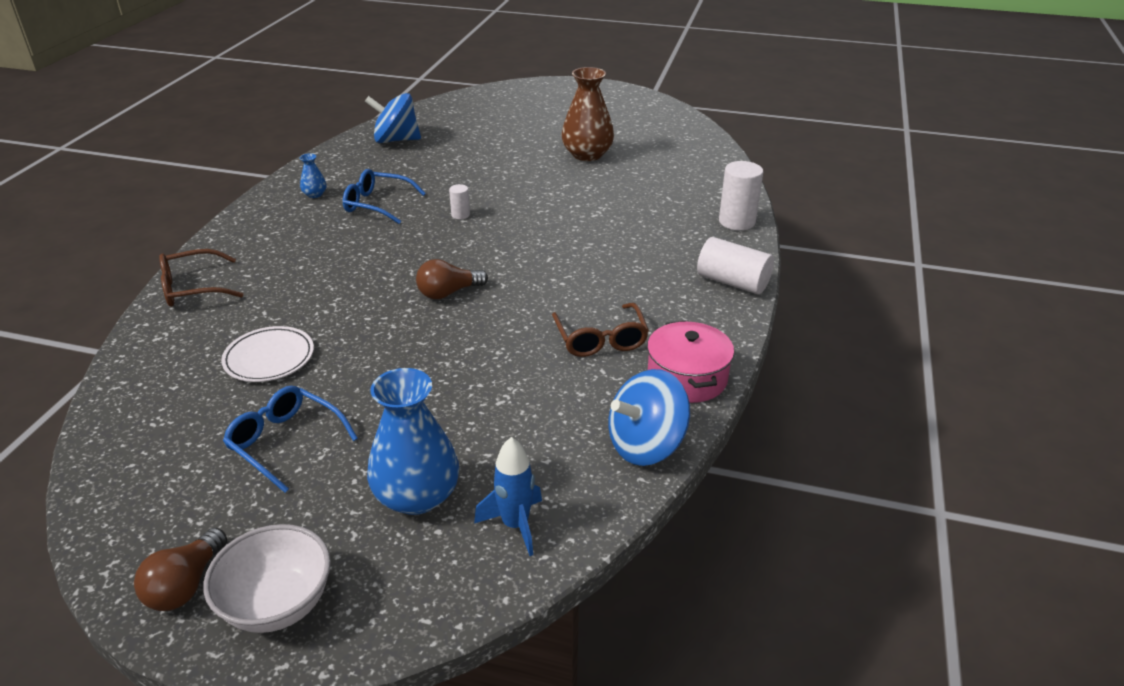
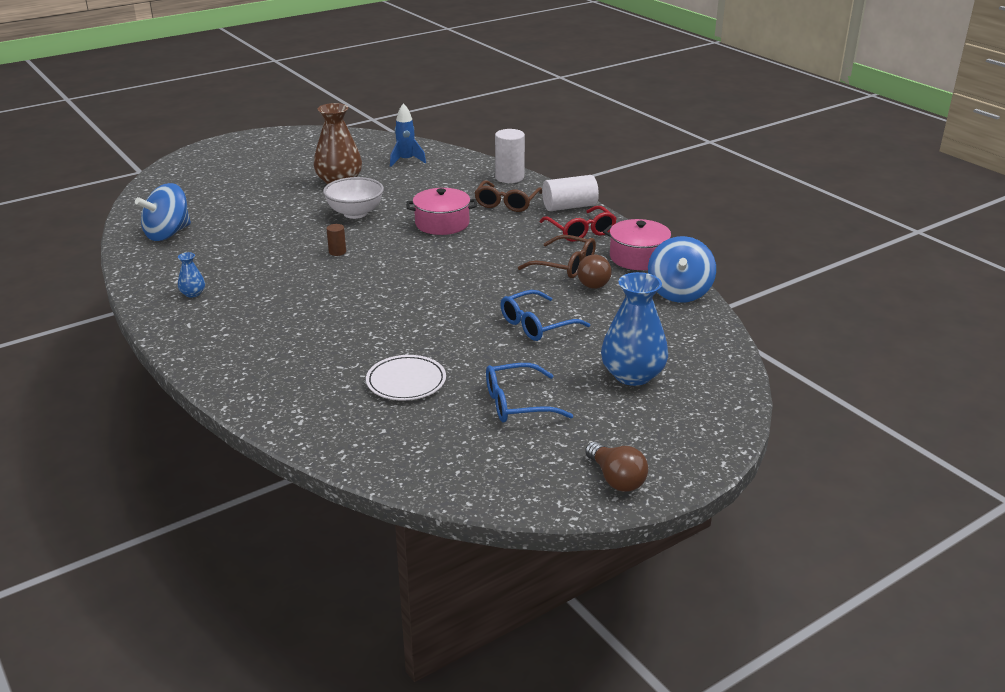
camera: 50 degrees left, 5 degrees down
(193, 288) = (249, 386): brown glasses -> brown glasses (507, 203)
(278, 604) = (672, 450): white bowl -> white bowl (355, 213)
(377, 204) = (260, 275): blue glasses -> blue glasses (536, 325)
(448, 293) = (433, 292): brown light bulb -> brown light bulb (595, 282)
(460, 215) = (337, 252): white cylinder -> brown cylinder
(515, 525) = (695, 354): blue rocket -> blue rocket (406, 161)
(585, 234) = (442, 223): none -> pink pot
(690, 314) = (581, 231): none -> red glasses

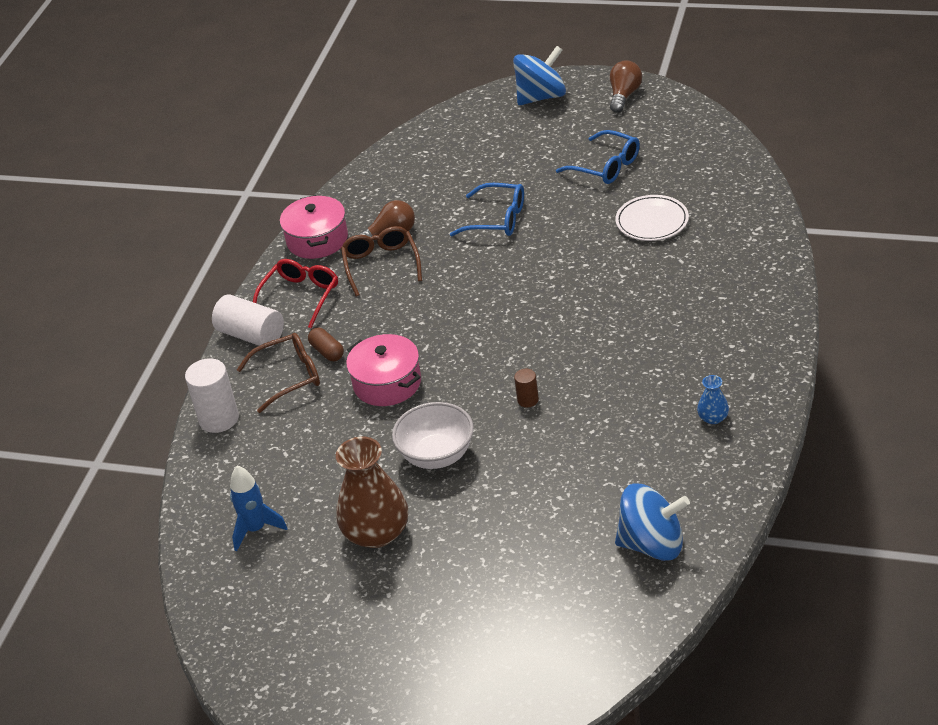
camera: 125 degrees left, 10 degrees up
(507, 219) = (327, 352): none -> brown capsule
(632, 375) = (506, 147): blue vase -> none
(679, 292) = (357, 191): blue spinning top -> blue spinning top (541, 97)

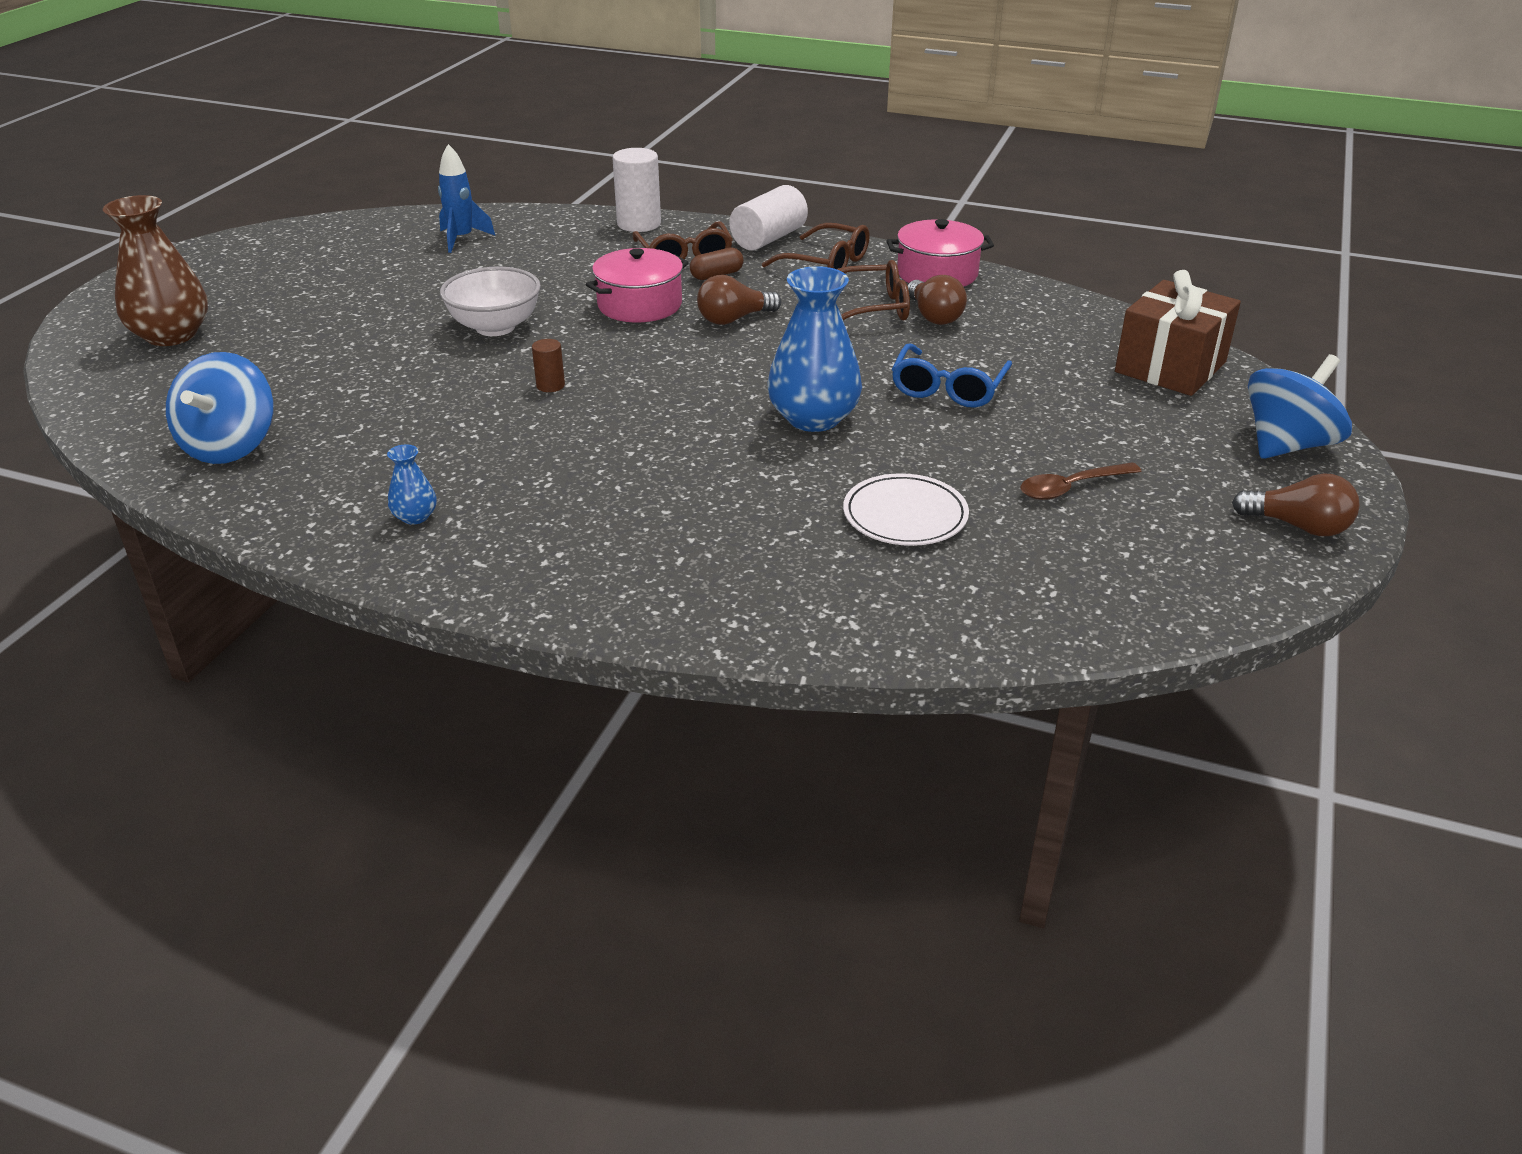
camera: 90 degrees right, 5 degrees down
(300, 297) = (826, 263): red glasses -> brown glasses
(376, 533) = (404, 292): brown vase -> brown vase (171, 335)
(407, 329) = (734, 319): none -> brown light bulb
(453, 136) = (1170, 367): none -> brown gift
(541, 97) = (1287, 445): blue spinning top -> blue spinning top turned 105 degrees counterclockwise
(548, 270) = (813, 418): none -> blue vase
(606, 166) = (1071, 488): blue glasses -> brown spoon

